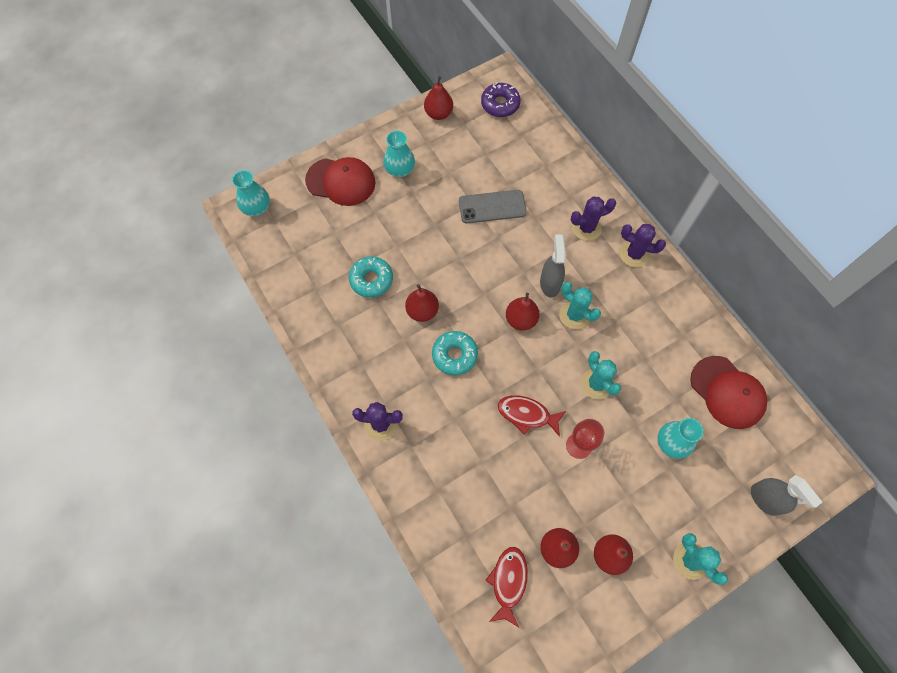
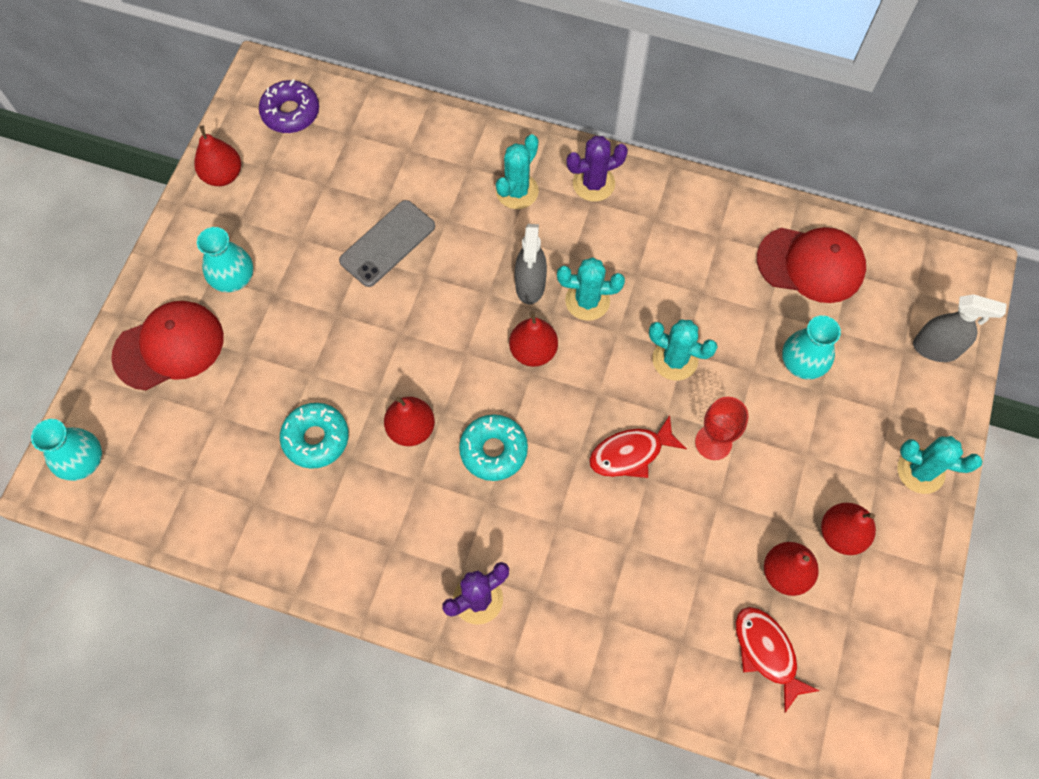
camera: 40 degrees left, 0 degrees up
(550, 283) = (530, 285): grey spray bottle -> grey spray bottle turned 135 degrees counterclockwise
(586, 228) = (517, 191): purple cactus -> turquoise cactus

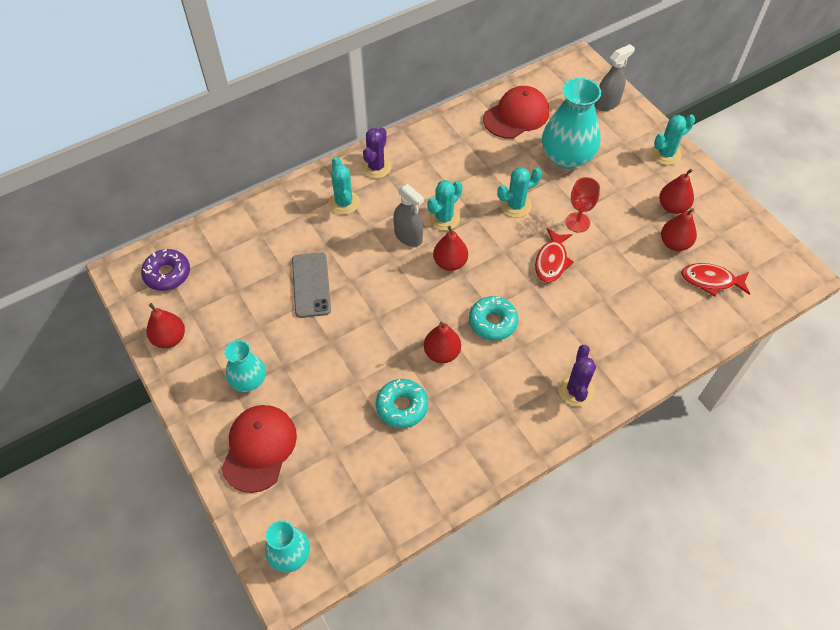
camera: 50 degrees left, 10 degrees down
(802, 363) = (567, 157): turquoise vase -> turquoise vase, size x1.73

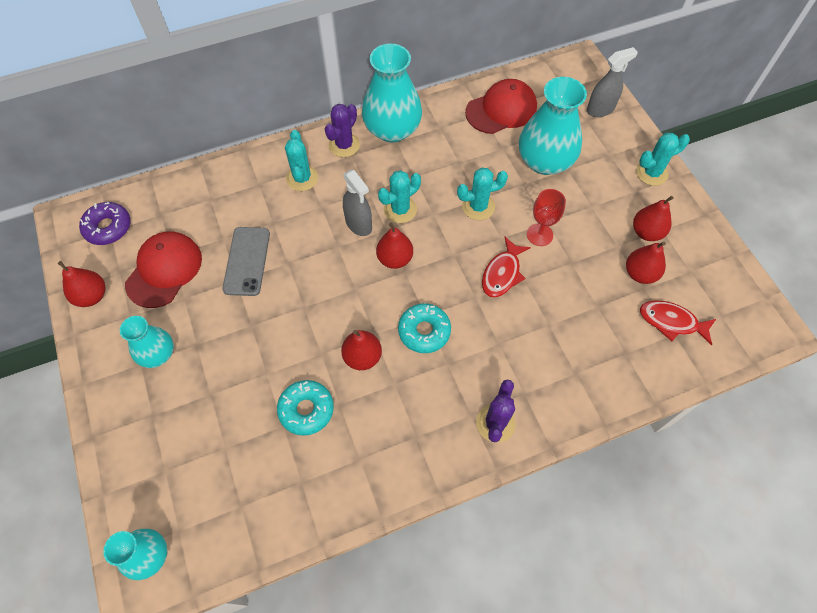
camera: 10 degrees right, 5 degrees up
(259, 448) = (149, 430): red cap -> red cap (164, 270)
(418, 147) = (392, 130): none -> turquoise vase

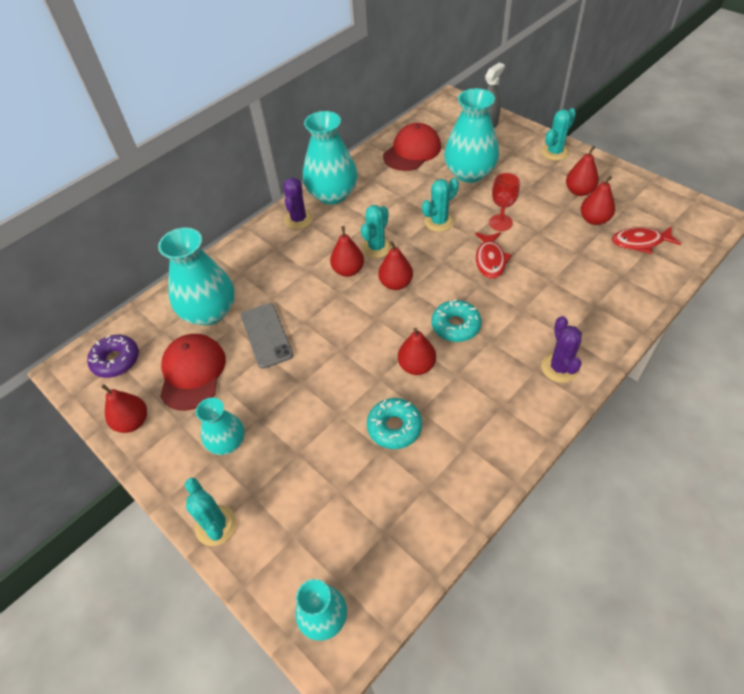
camera: 20 degrees left, 10 degrees down
(210, 213) = (209, 312): none -> turquoise vase
(302, 178) = (277, 256): turquoise cactus -> turquoise cactus (216, 525)
(358, 224) = (348, 270): grey spray bottle -> red pear

